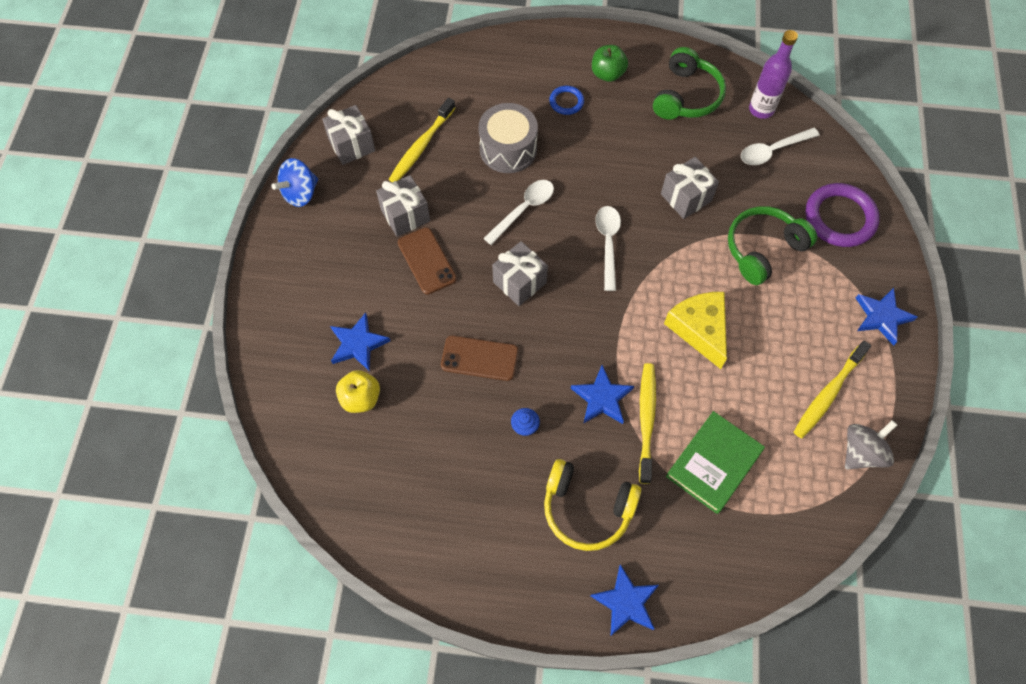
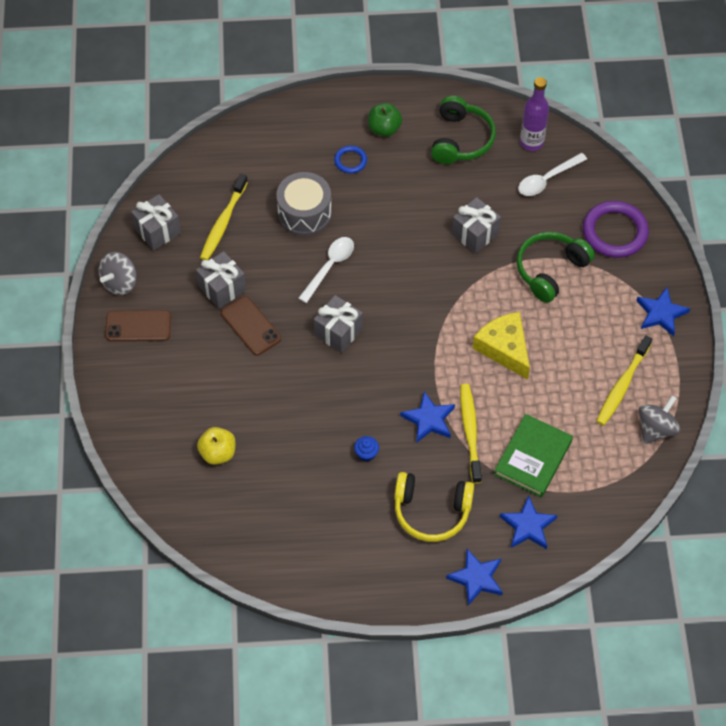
camera: 10 degrees left, 5 degrees down
(300, 193) = (120, 283): blue spinning top -> grey spinning top
(358, 344) = (205, 407): blue star -> blue star (528, 526)
(479, 358) = (315, 403): brown phone -> brown phone (138, 326)
(608, 243) = (411, 285): white spoon -> none

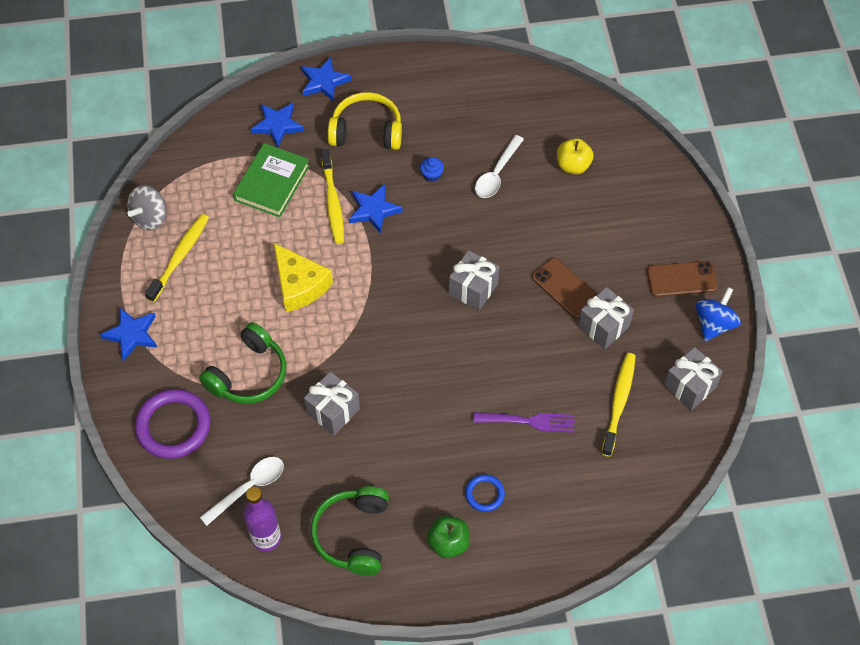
camera: 175 degrees right, 0 degrees up
(120, 283) = (714, 324): grey spinning top -> blue spinning top
(304, 213) = (529, 421): grey drum -> purple fork
(330, 266) = (491, 359): white spoon -> white spoon (496, 174)

